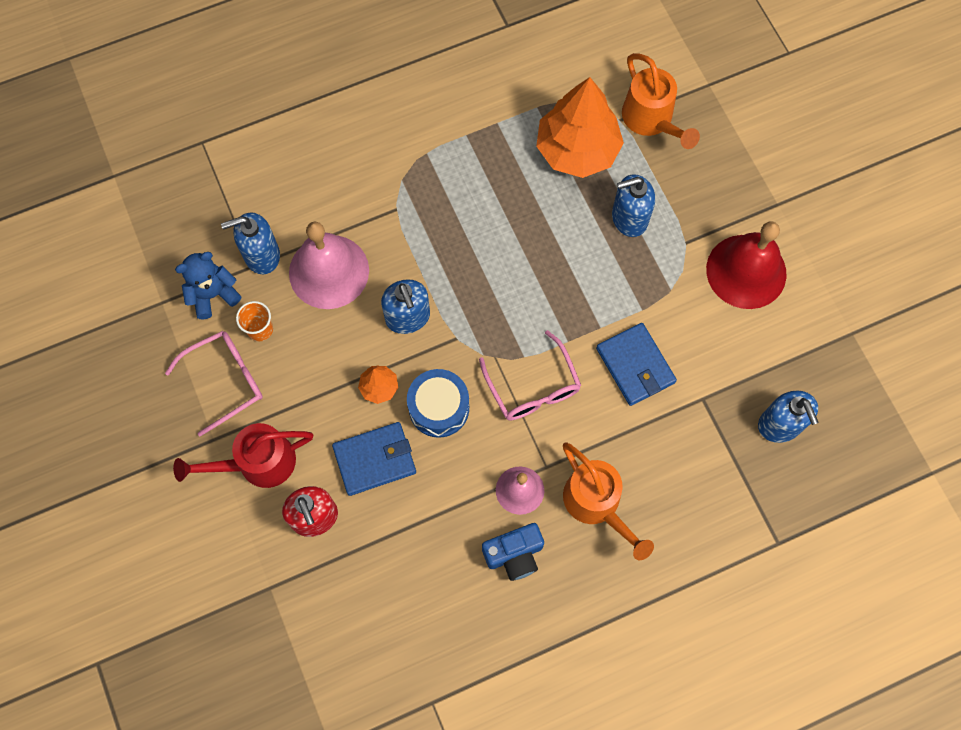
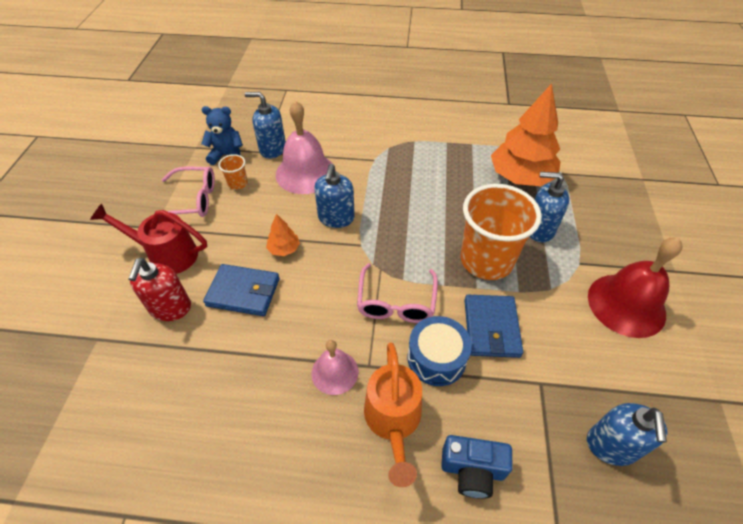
camera: 30 degrees right, 20 degrees down
(439, 408) = (315, 281): blue drum -> blue drum (436, 358)
(514, 554) = (293, 422): blue camera -> blue camera (472, 470)
(594, 288) = (486, 260): none -> orange cup
(651, 120) = (586, 182): orange watering can -> none

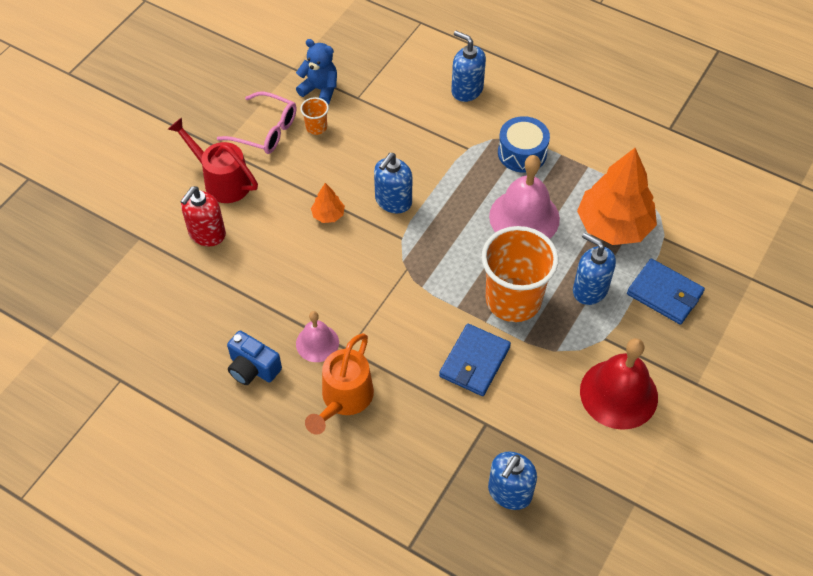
camera: 25 degrees right, 5 degrees up
(243, 292) = (273, 243): blue wallet -> blue wallet (664, 294)
(272, 149) = (369, 97): blue soap dispenser -> blue soap dispenser (467, 90)
(305, 173) = (389, 139): pink bell -> pink bell (524, 217)
(396, 302) = (403, 306): pink glasses -> none
(436, 358) = (409, 367): blue drum -> blue drum (522, 153)
(472, 470) = (384, 460): blue camera -> blue camera (253, 368)

